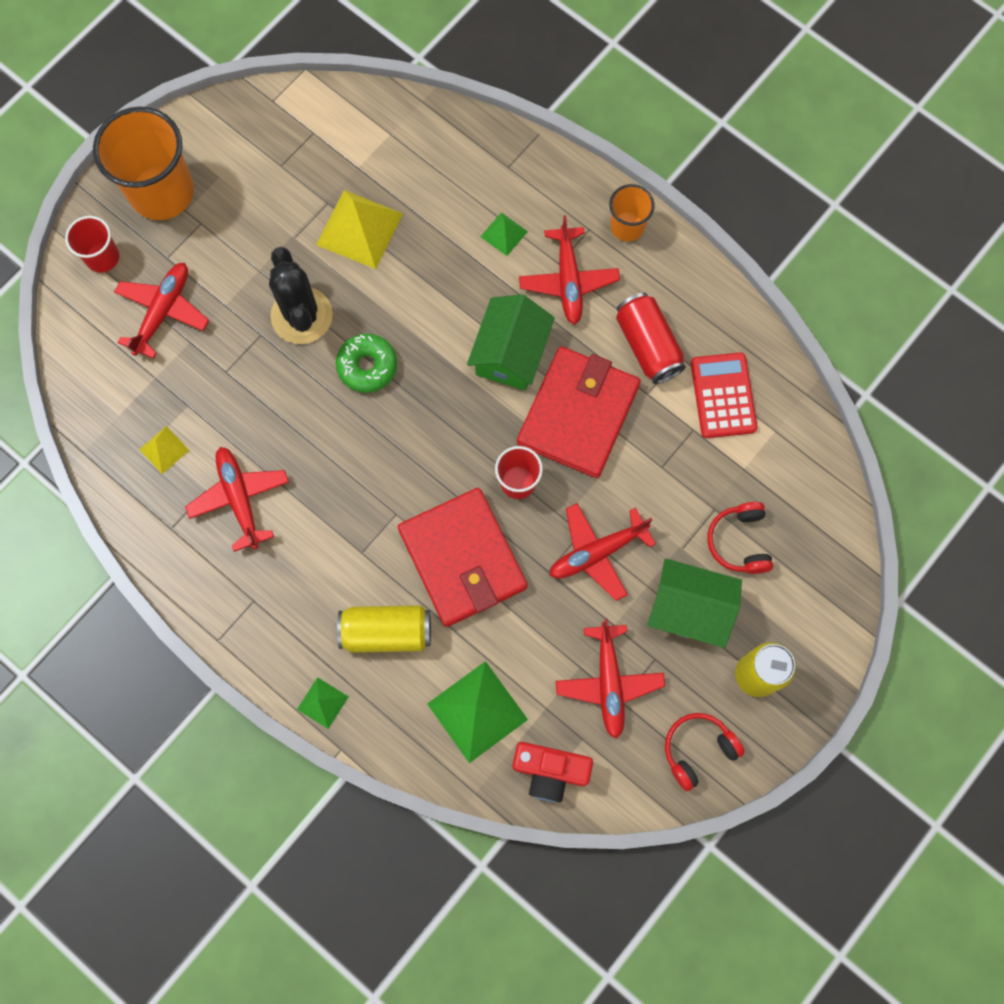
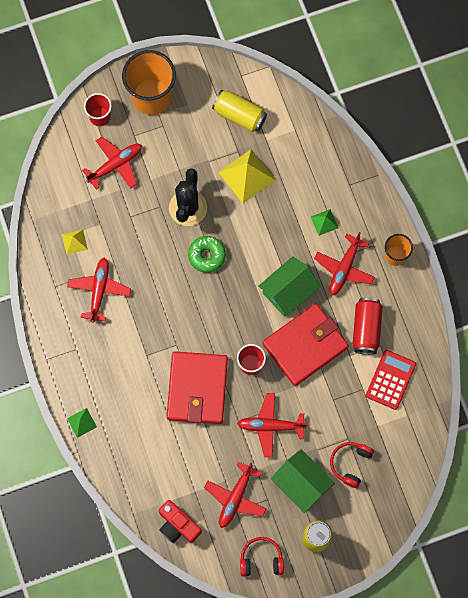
camera: 30 degrees right, 0 degrees up
(386, 632) = (135, 404): yellow can -> yellow can (239, 115)
(477, 711) = (158, 473): green pyramid -> none

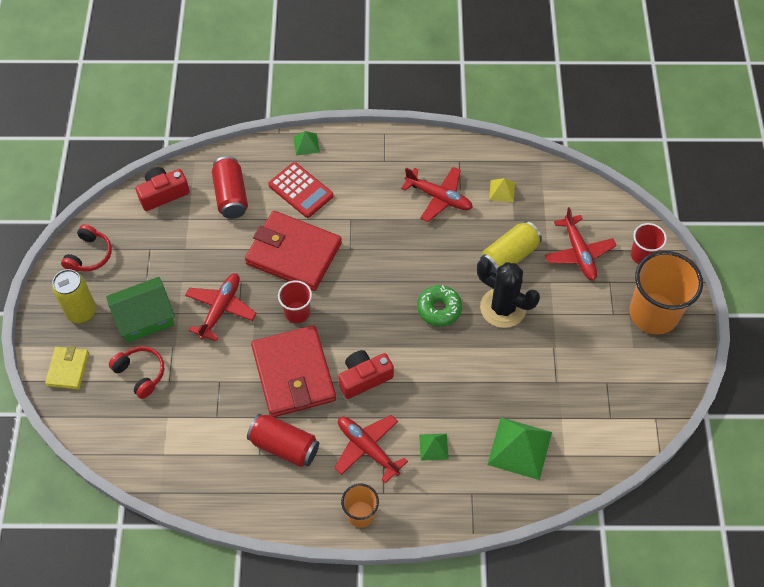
camera: 110 degrees right, 15 degrees down
(159, 465) = (231, 196): none -> red can
(235, 498) = (163, 252): red plane -> none
(239, 115) = (602, 398): yellow can -> yellow can (509, 256)
(246, 176) = (521, 381): yellow pyramid -> none
(288, 291) = (364, 378): green house -> red camera
(301, 162) = (519, 448): none -> green pyramid
(369, 523) = (68, 369): none -> yellow wallet
(390, 379) = (213, 451): red calculator -> red calculator (301, 190)

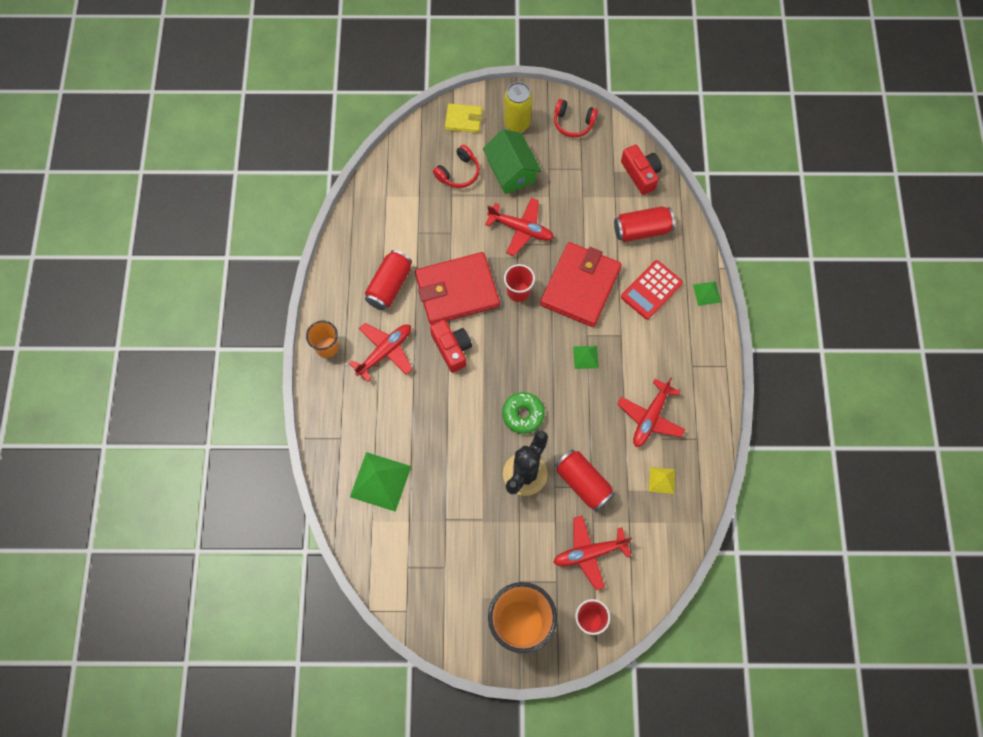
camera: 90 degrees right, 10 degrees up
(433, 447) = (384, 406): green pyramid -> green pyramid (585, 357)
(509, 256) = (583, 483): yellow can -> red can

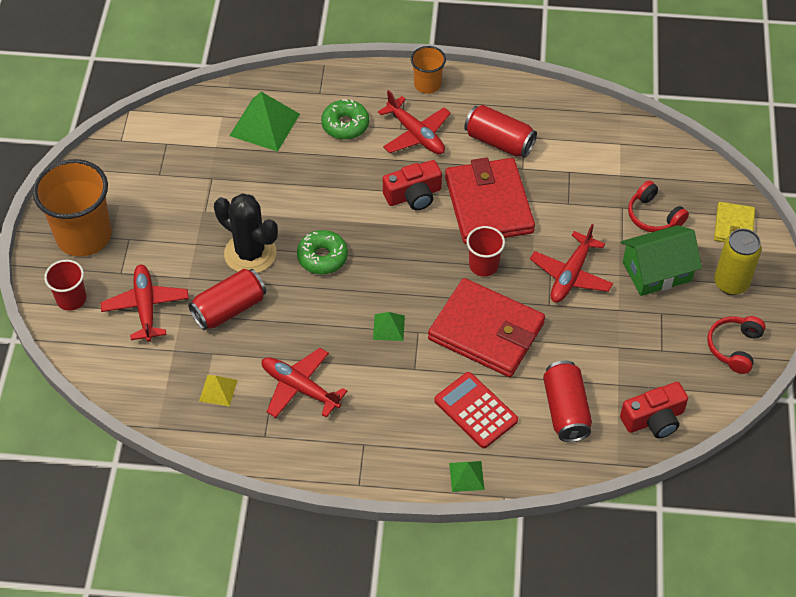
camera: 95 degrees right, 15 degrees down
(377, 411) = (345, 125): none -> green donut

